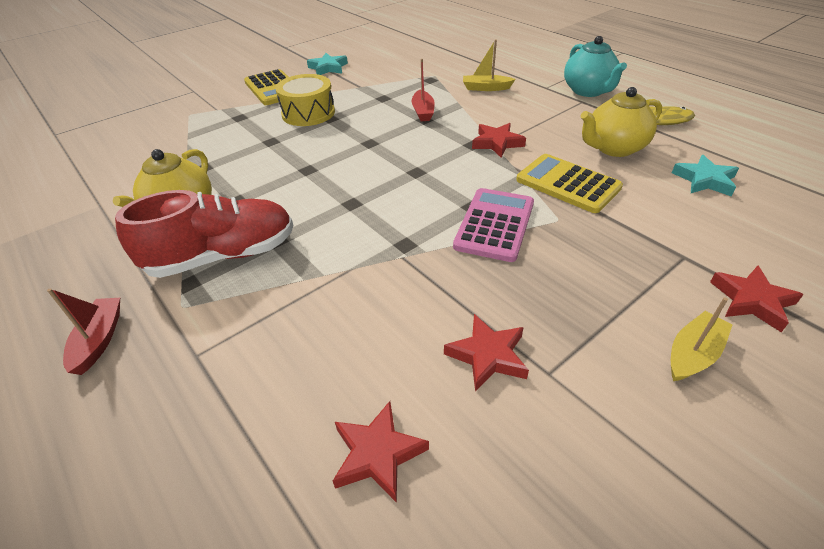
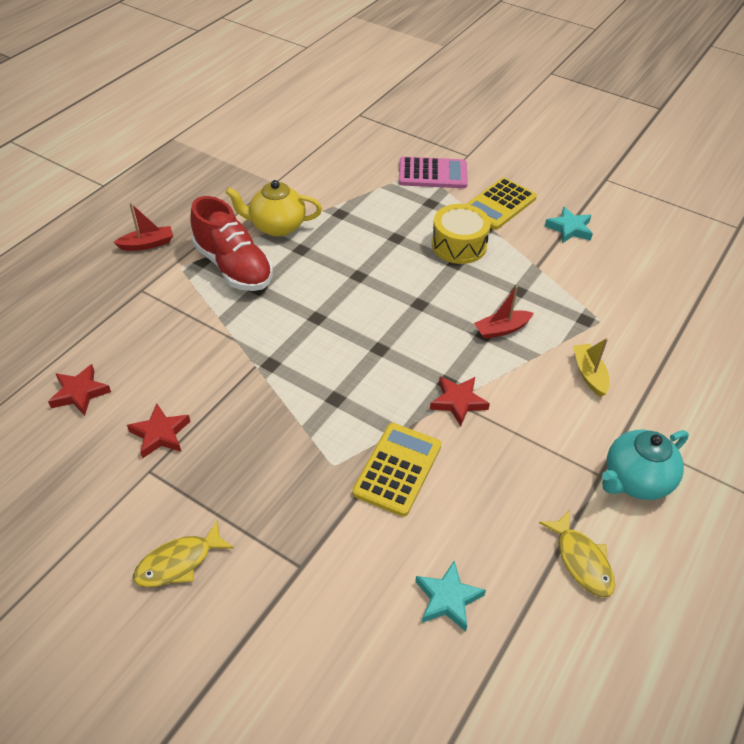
camera: 70 degrees right, 5 degrees up
(494, 225) = (312, 418): pink calculator -> pink calculator (432, 174)
(613, 148) = (488, 509): yellow teapot -> none
(693, 354) = (179, 562): yellow boat -> yellow fish
(752, 301) = (249, 615): red star -> none

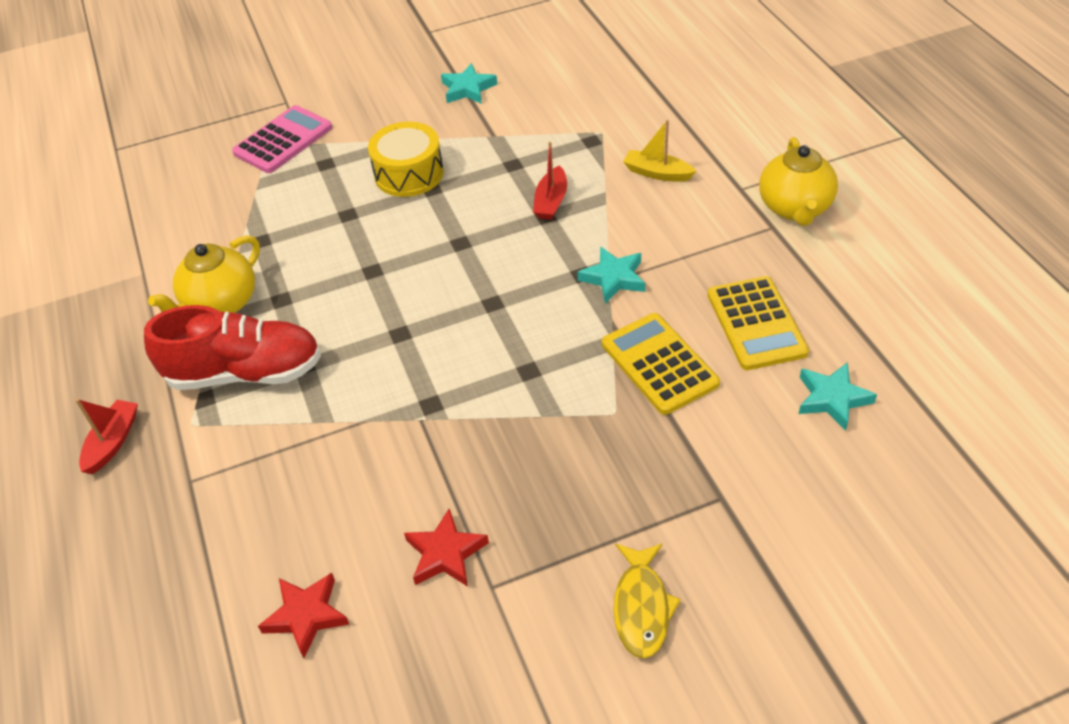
camera: 50 degrees left, 0 degrees up
(458, 402) = (613, 278): red star -> turquoise star
(499, 204) = (383, 117): yellow calculator -> yellow calculator (756, 323)
(581, 560) = (852, 287): yellow fish -> none
(635, 480) = (795, 208): turquoise teapot -> yellow teapot

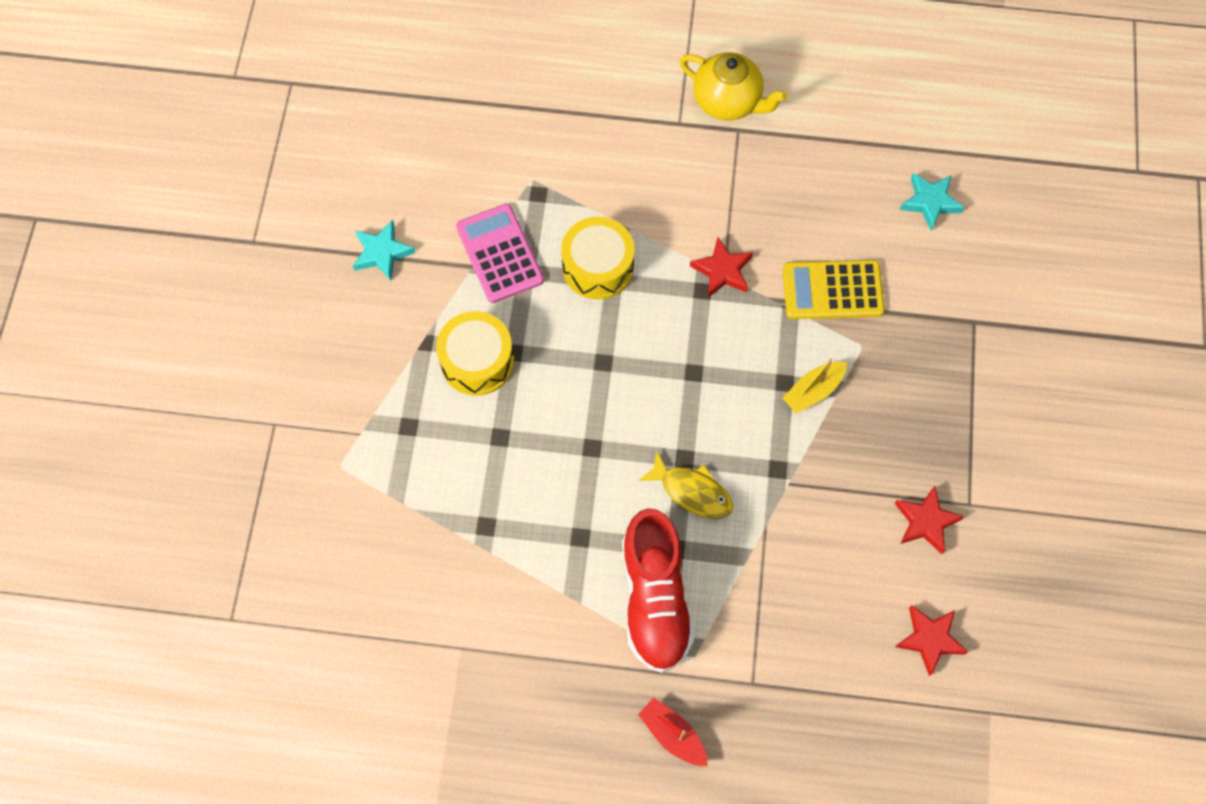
camera: 65 degrees left, 20 degrees up
(220, 304) = (553, 591): yellow teapot -> none
(245, 373) = (655, 599): red shoe -> red shoe turned 150 degrees clockwise
(283, 140) = (341, 450): pink calculator -> pink calculator (499, 254)
(551, 201) = (598, 267): red boat -> yellow drum
(613, 278) = (722, 271): turquoise star -> red star
(642, 607) = (1033, 419): yellow fish -> yellow fish (692, 491)
(657, 173) = (618, 169): yellow boat -> yellow boat (813, 391)
(756, 323) = (832, 204): yellow calculator -> none

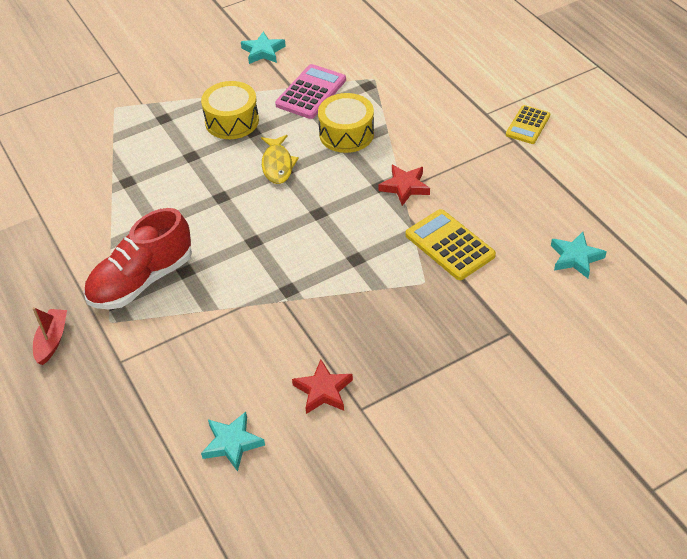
camera: 55 degrees right, 20 degrees down
(692, 491) = (233, 257): yellow fish -> yellow fish (277, 165)
(728, 102) = (528, 125): yellow teapot -> yellow calculator
(813, 391) = (364, 276): yellow boat -> none
(929, 639) = (232, 443): red star -> turquoise star

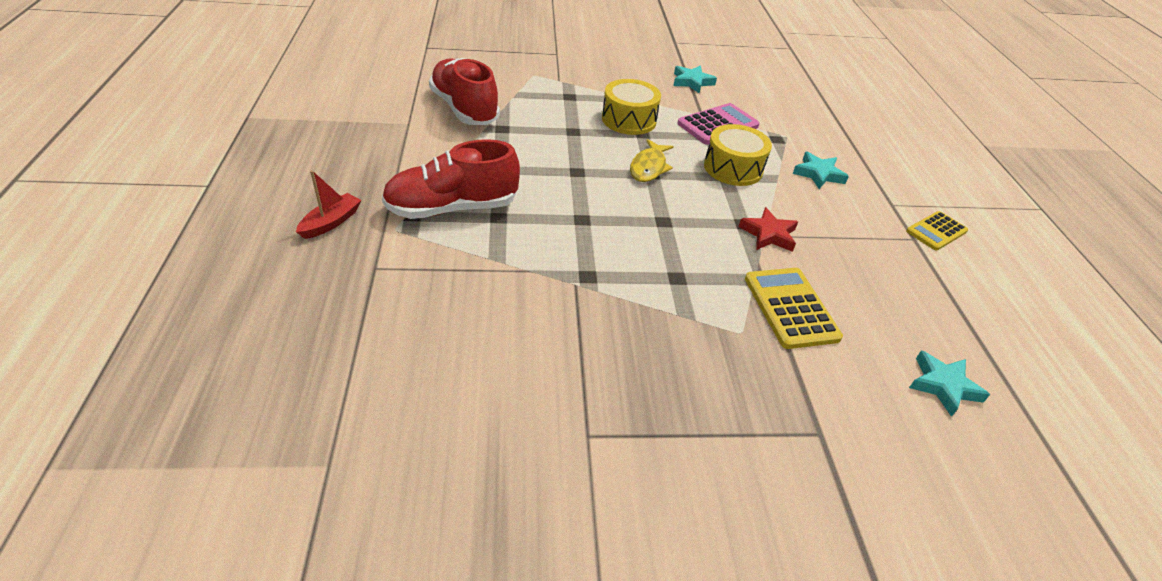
camera: 20 degrees right, 5 degrees down
(78, 175) = (464, 109): none -> red shoe
(232, 443) = (419, 401): turquoise star -> turquoise star (818, 174)
(323, 390) = (557, 394): red star -> none

